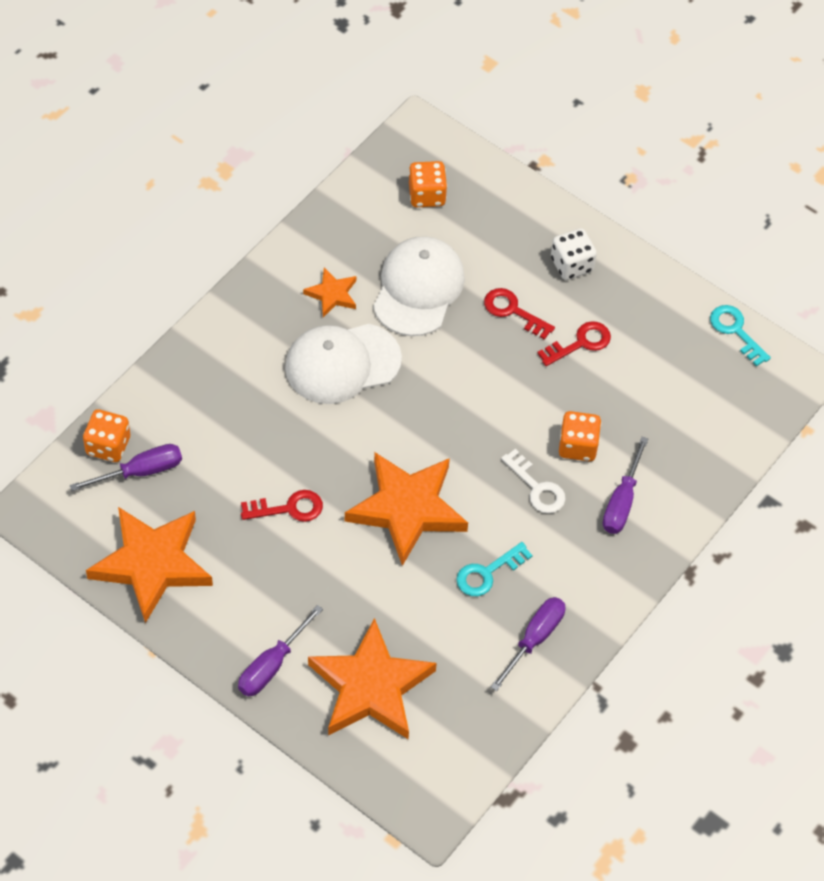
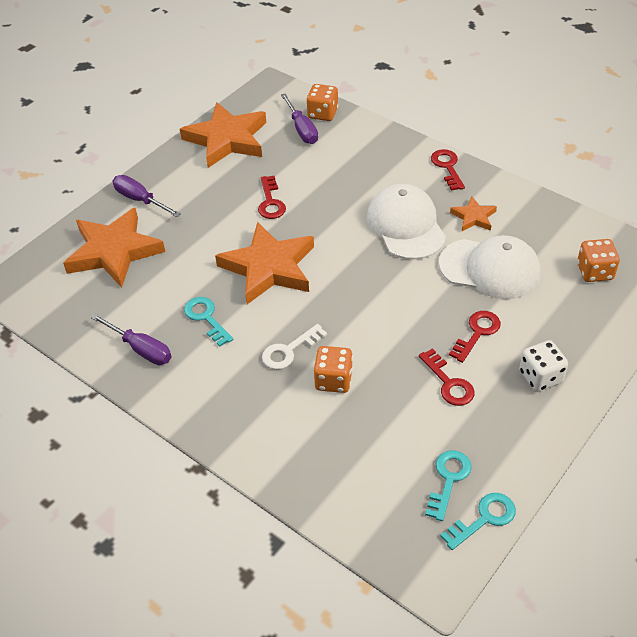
camera: 95 degrees right, 10 degrees down
(238, 311) = (447, 167): none -> red key
(622, 501) = (274, 413): purple screwdriver -> none
(695, 354) = (448, 479): none -> turquoise key

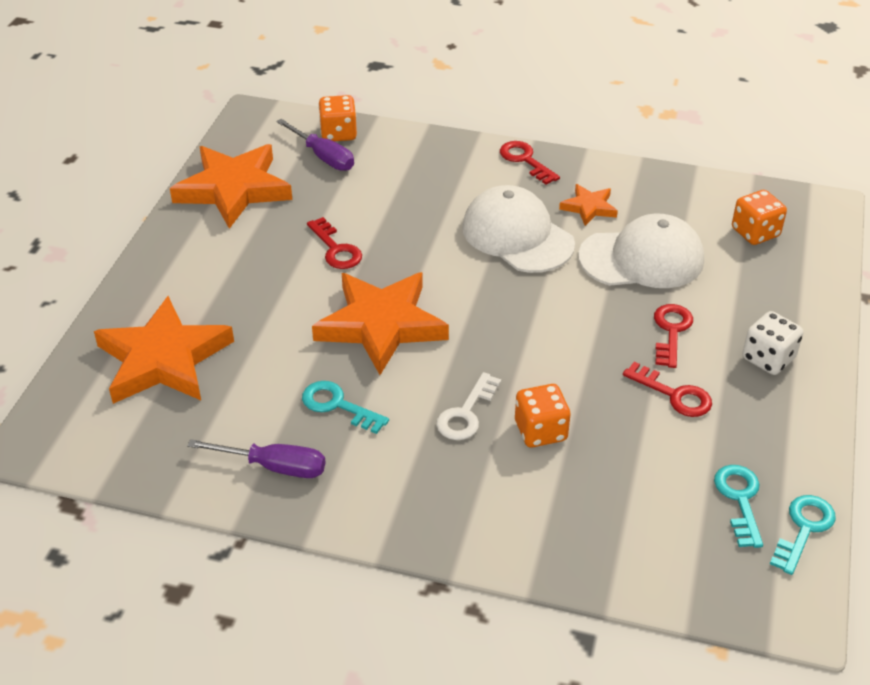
camera: 25 degrees left, 5 degrees down
(140, 200) = (160, 288): purple screwdriver -> none

